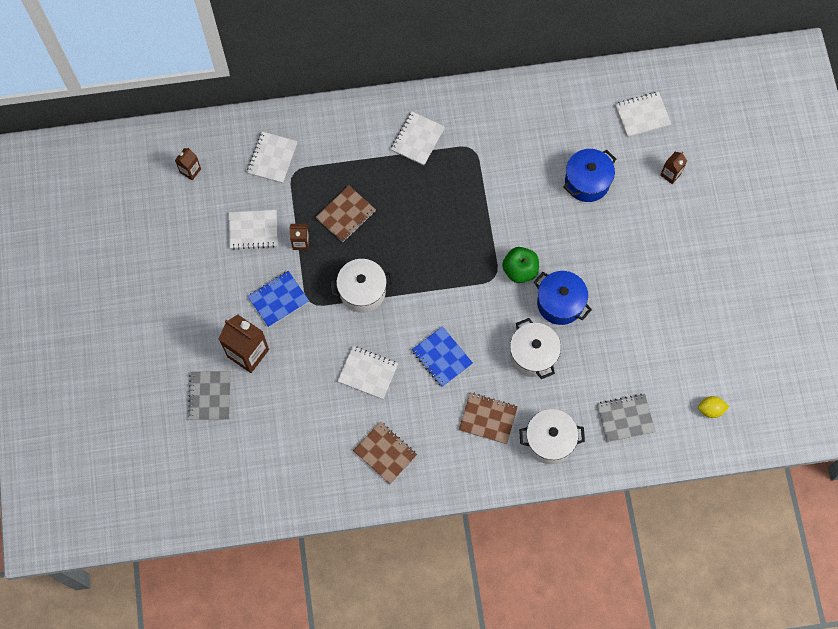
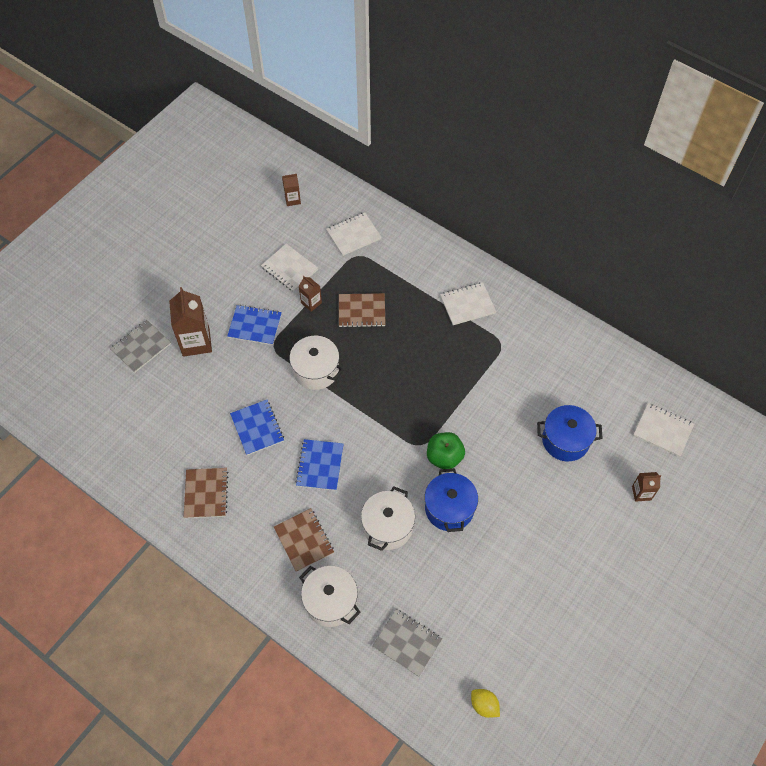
camera: 45 degrees right, 10 degrees down
(368, 373) = (257, 428): white notebook -> blue notebook

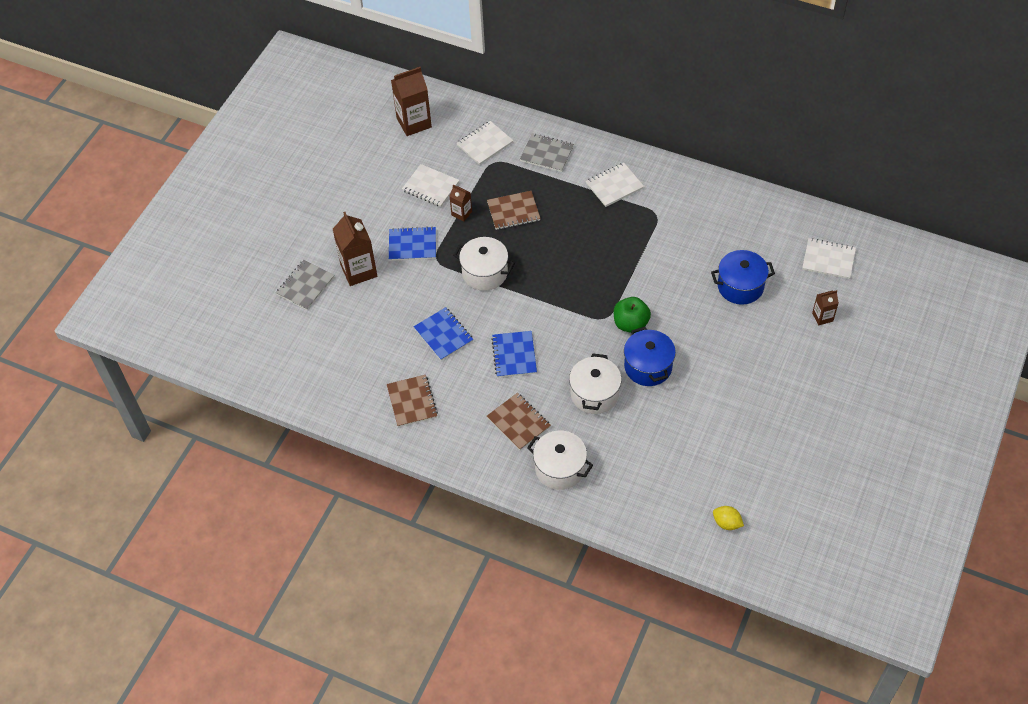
camera: 10 degrees left, 5 degrees down
(292, 199) = (414, 123): brown carton -> brown carton, size x1.89
(407, 643) = (641, 487): grey notebook -> grey notebook (546, 154)

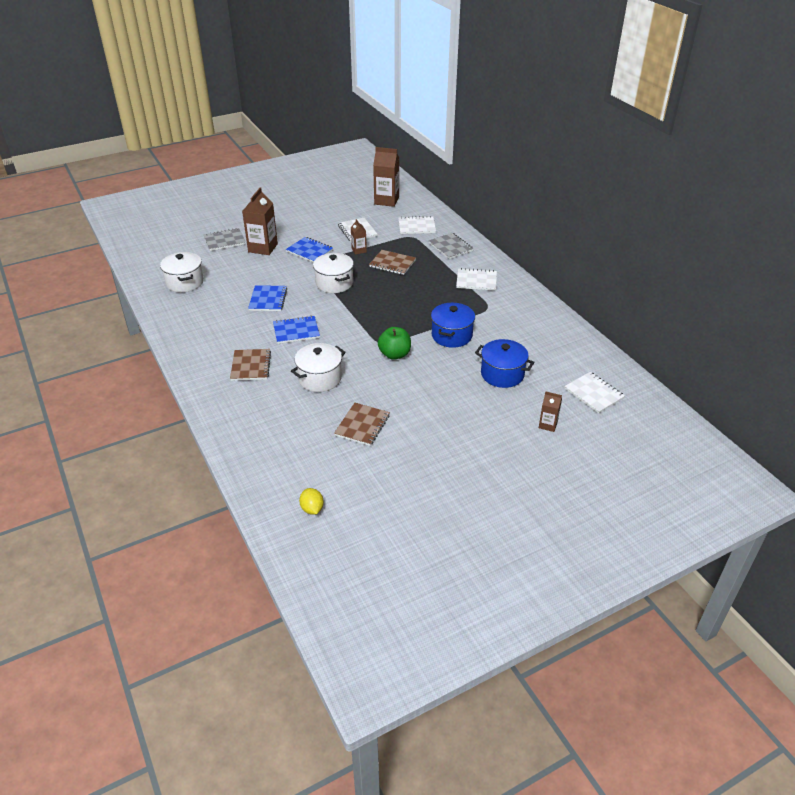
camera: 35 degrees right, 15 degrees down
(412, 402) = (204, 321): brown notebook -> brown notebook (362, 425)
(514, 355) = (296, 331): blue notebook -> blue notebook turned 45 degrees clockwise
(560, 468) = (242, 405): white pot -> white pot (184, 282)
(648, 367) = (376, 383): blue pot -> blue pot (452, 335)

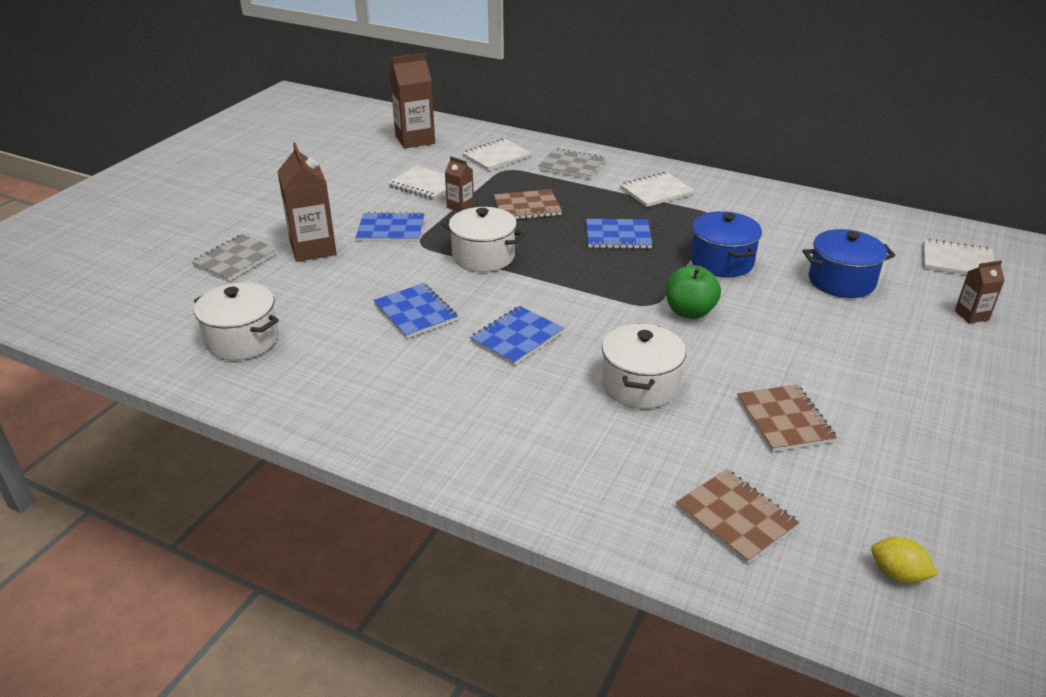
camera: 35 degrees left, 5 degrees down
(251, 366) = (517, 414): brown notebook -> brown notebook (736, 517)
(417, 299) = (618, 236): none -> blue notebook

